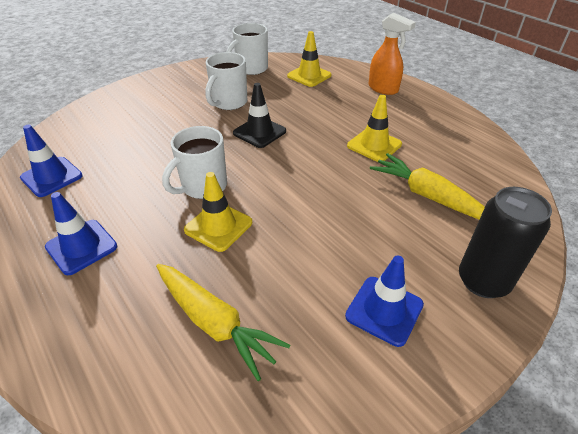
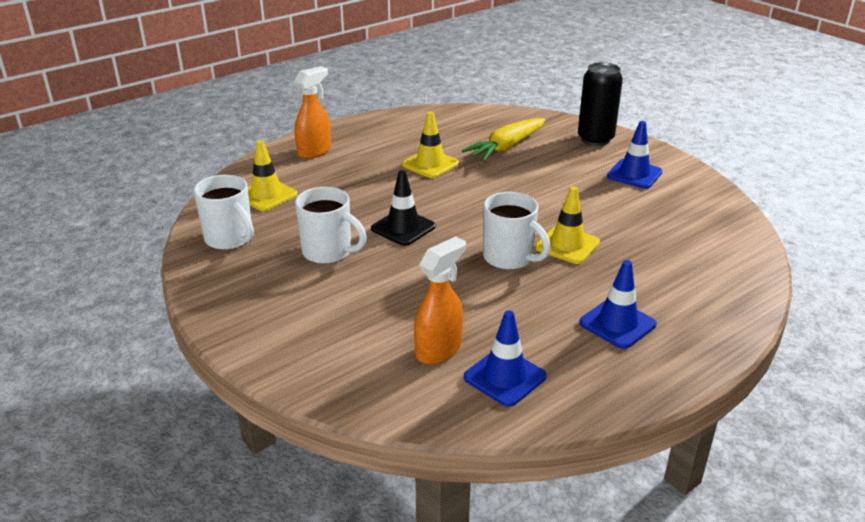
camera: 90 degrees left, 10 degrees down
(97, 149) = (439, 349): none -> orange spray bottle
(214, 322) = (673, 240): yellow carrot -> none

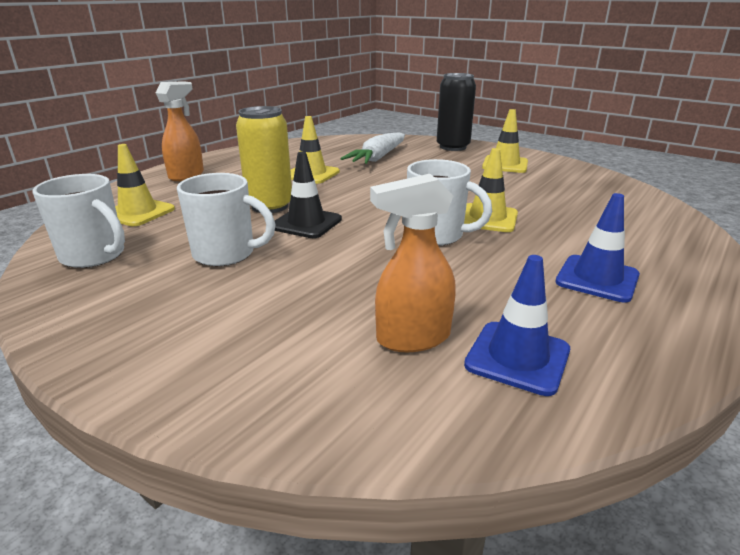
camera: 15 degrees left, 5 degrees down
(378, 202) = (270, 206): none -> yellow can
(439, 349) = (412, 338): orange spray bottle -> orange spray bottle turned 135 degrees counterclockwise
(506, 147) = (378, 158): yellow carrot -> white carrot
(634, 174) = (505, 165): blue traffic cone -> yellow traffic cone

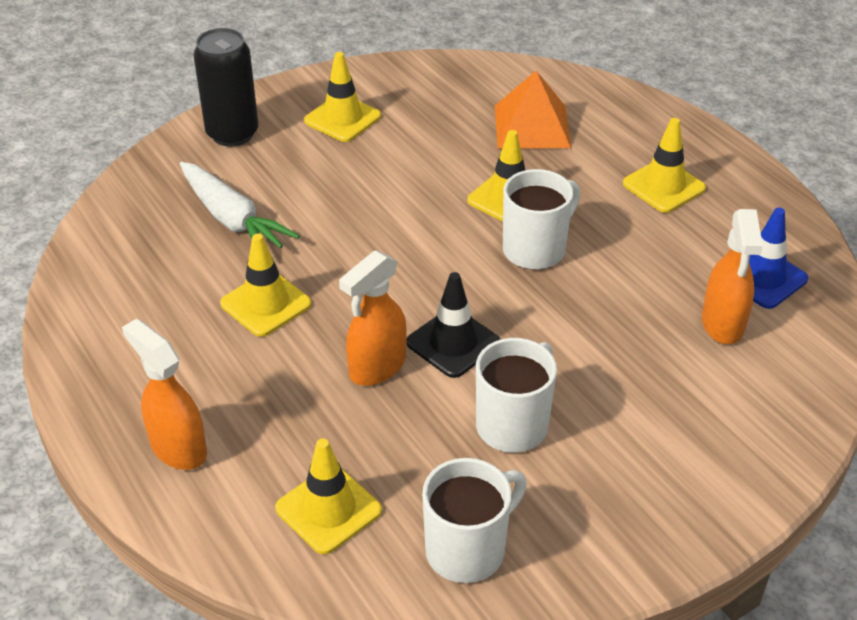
camera: 70 degrees left, 15 degrees up
(270, 206) = (377, 367): yellow can -> orange spray bottle
(591, 214) = (532, 126): none -> orange pyramid
(597, 279) = (663, 186): blue traffic cone -> yellow traffic cone

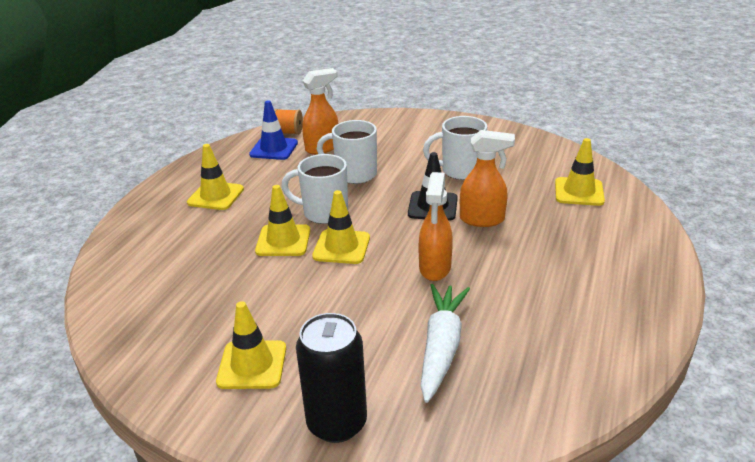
camera: 125 degrees left, 10 degrees down
(178, 448) = (626, 250): orange spray bottle -> orange spray bottle (435, 268)
(266, 304) = (494, 281): yellow traffic cone -> yellow traffic cone (341, 247)
(468, 549) = (539, 155): white mug -> white mug (354, 174)
(532, 126) = (184, 265): orange pyramid -> none
(811, 313) = (288, 132): none -> orange spool

